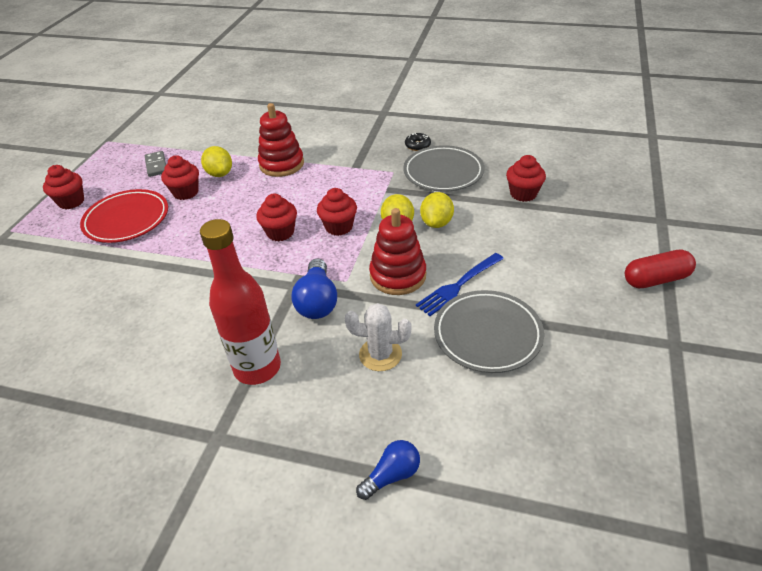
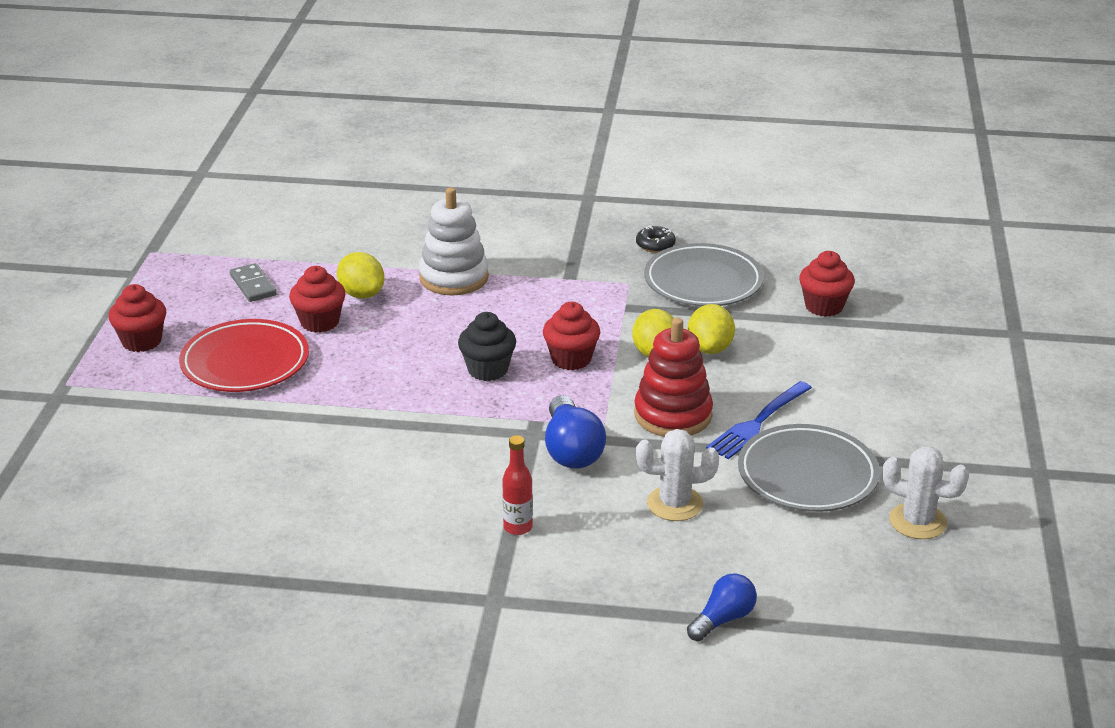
camera: 10 degrees left, 10 degrees down
(257, 368) = (518, 527): red bottle -> red bottle, size x0.46
(280, 232) = (487, 370): red cupcake -> black cupcake
(281, 164) = (454, 278): red stacking toy -> white stacking toy
(569, 386) = (917, 521): none -> white cactus
(656, 279) = (1012, 403): red capsule -> none

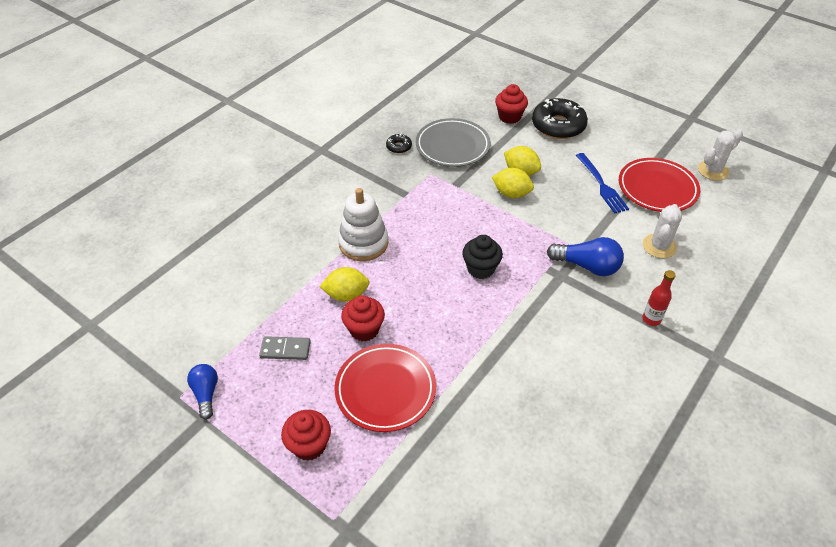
camera: 60 degrees left, 15 degrees up
(571, 359) = (494, 229): red cupcake -> none
(673, 415) = (576, 212): red stacking toy -> none
(723, 619) = (766, 270): blue light bulb -> blue light bulb (206, 394)
(807, 475) = (657, 188): grey plate -> red plate
(854, 351) = (558, 126): none -> black donut

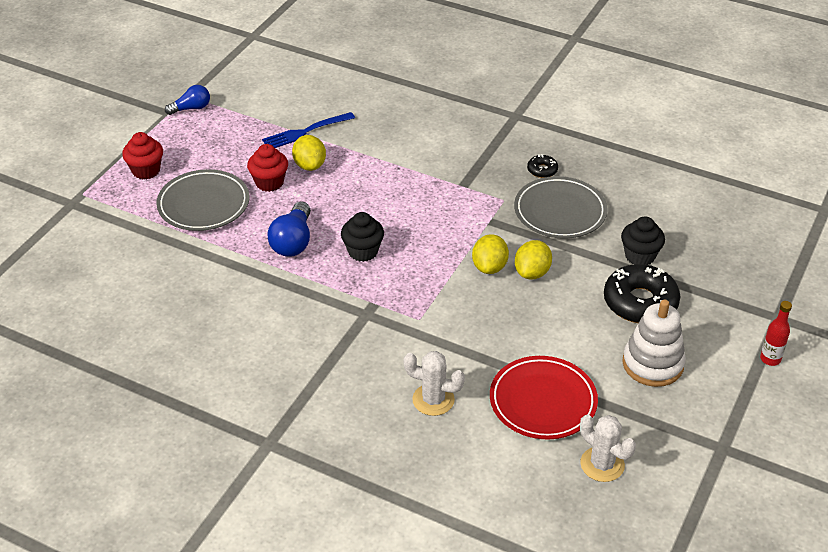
camera: 80 degrees right, 5 degrees down
(285, 350) = (240, 141): grey domino -> none
(363, 243) = (380, 166): white stacking toy -> white stacking toy (652, 364)
(385, 390) = (203, 204): red plate -> grey plate
(509, 117) = (639, 256): red cupcake -> black cupcake
(587, 266) = (385, 335): blue light bulb -> blue light bulb (293, 242)
(601, 185) = (531, 346): blue fork -> blue fork (305, 132)
(651, 319) = (314, 389): red bottle -> red bottle (770, 359)

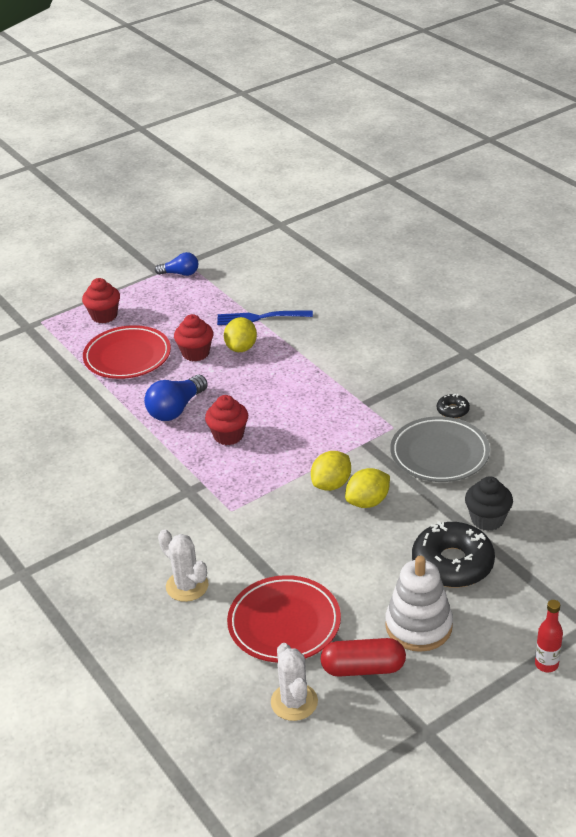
camera: 30 degrees right, 5 degrees down
(203, 204) = (127, 357): grey plate -> red plate
(363, 251) = (228, 436): black cupcake -> red cupcake
(635, 415) = (363, 668): none -> red capsule

